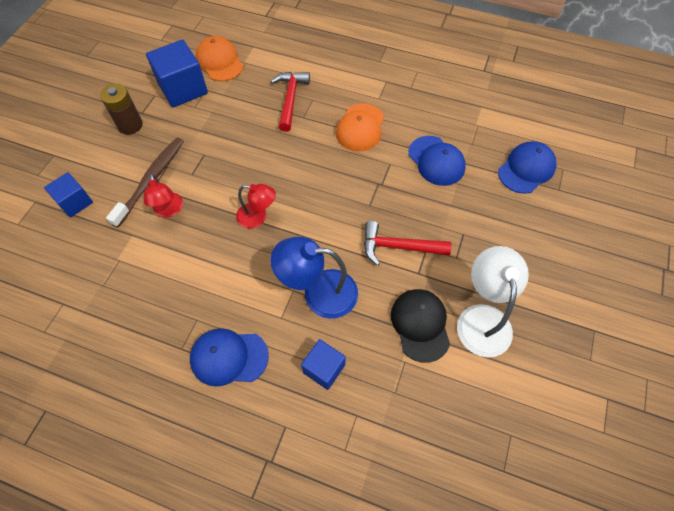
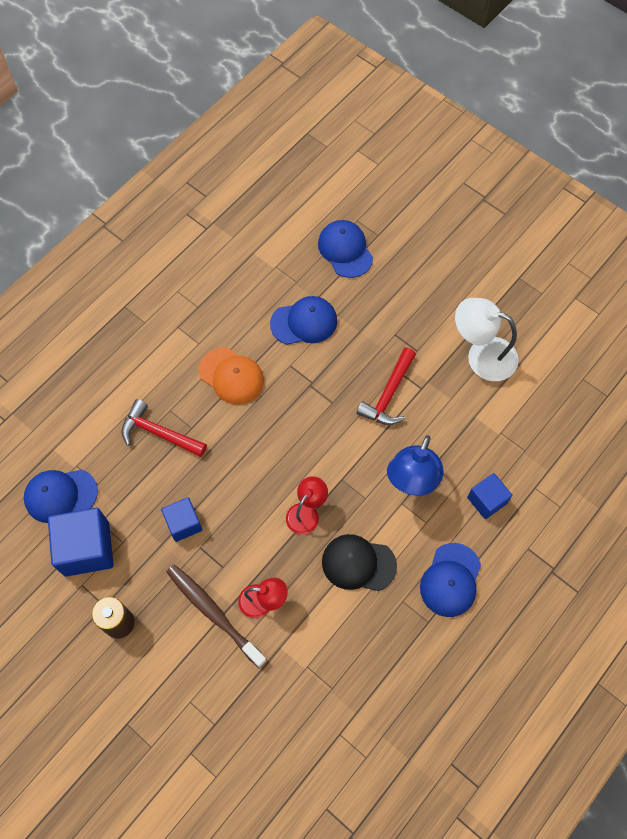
camera: 70 degrees left, 5 degrees up
(75, 202) = (211, 705): blue cube -> blue cube (184, 523)
(219, 61) = (60, 495): orange cap -> blue cap
(420, 325) = (471, 407): black cap -> black cap (358, 563)

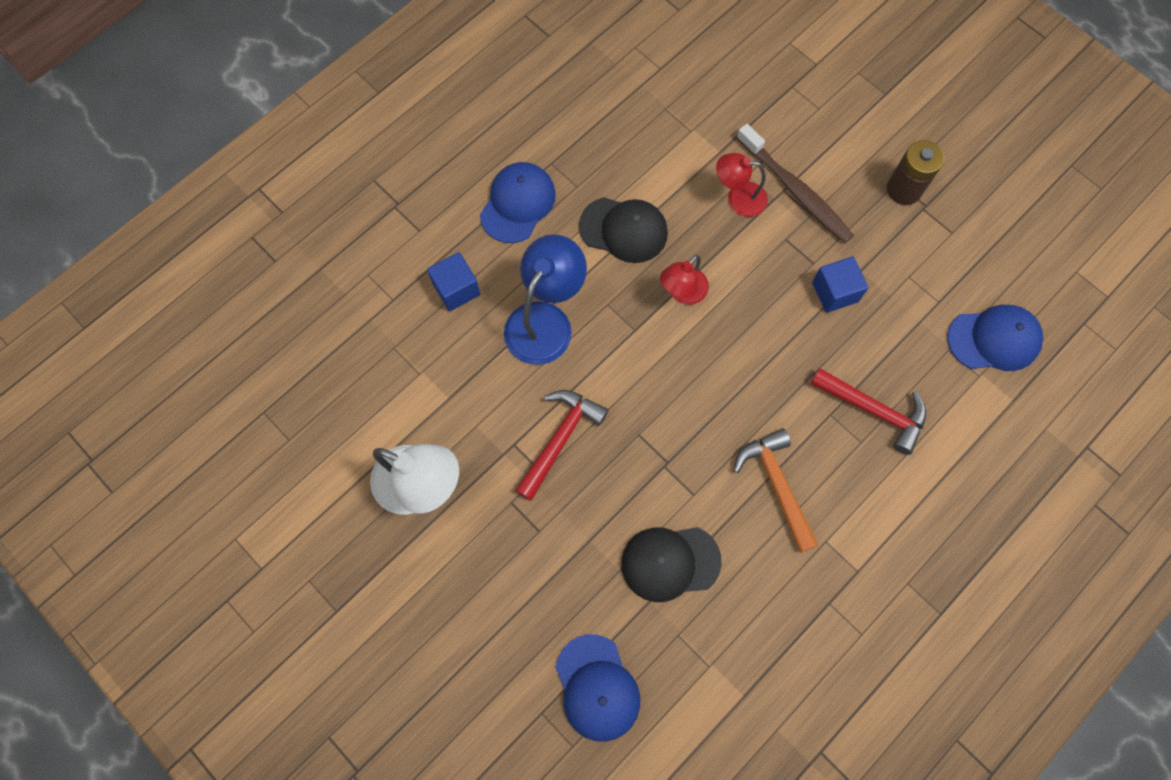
camera: 175 degrees left, 5 degrees up
(86, 548) = (952, 272): blue cube -> none
(231, 376) = (777, 485): orange cap -> orange hammer
(304, 322) = (670, 562): blue cap -> black cap

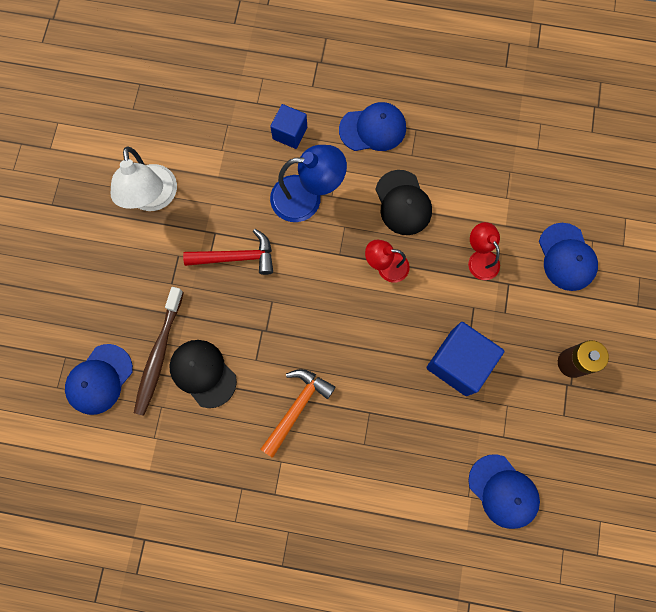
camera: 55 degrees right, 5 degrees up
(793, 120) = (566, 257): none -> blue cap
(795, 191) = (514, 292): brown toothbrush -> brown toothbrush (159, 354)
(835, 292) = (459, 363): blue cube -> blue cube, size x1.68
(873, 411) = (392, 439): red hammer -> none

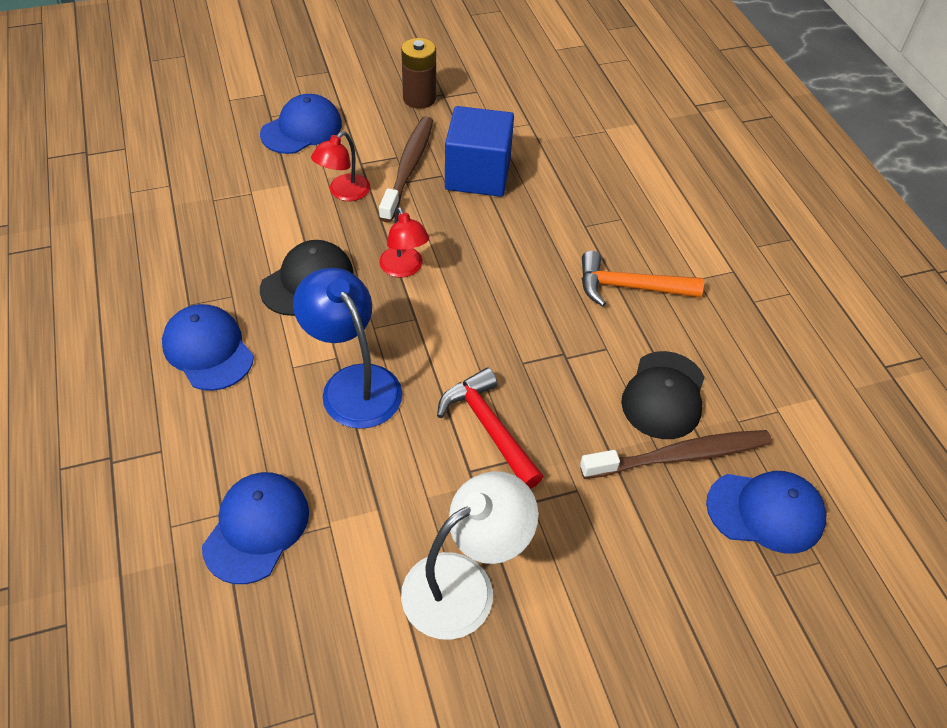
camera: 120 degrees left, 25 degrees down
(290, 133) = (258, 446): blue cube -> none
(488, 315) = (408, 168): none -> brown toothbrush
(503, 491) = (581, 110): blue cap -> blue cap (256, 528)

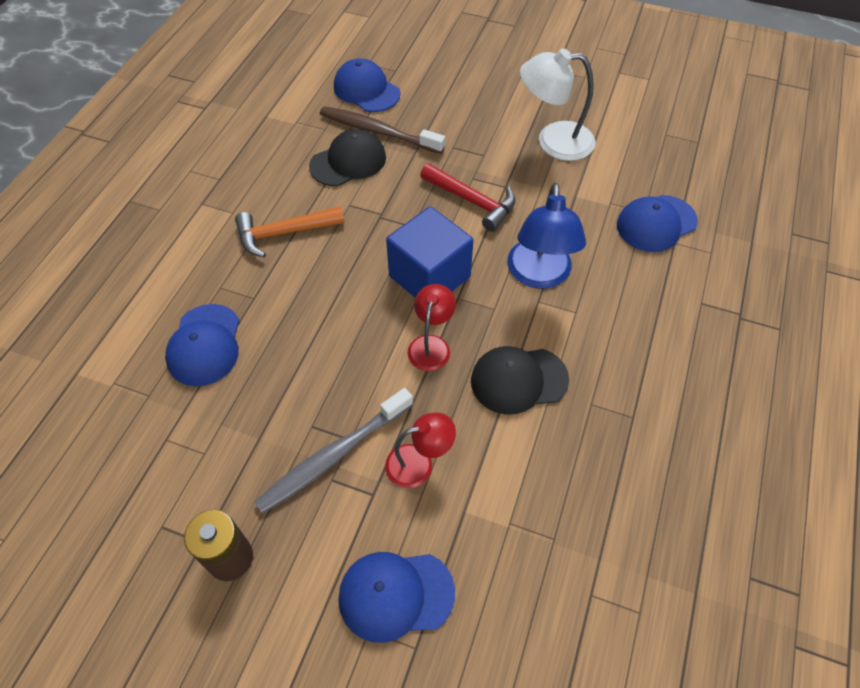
camera: 140 degrees left, 5 degrees up
(208, 350) = (634, 362): blue cap -> blue cap (205, 345)
(408, 168) = (333, 456): brown toothbrush -> grey toothbrush
(477, 174) = (280, 405): blue cube -> blue cube (429, 276)
(489, 427) = (472, 201): red hammer -> red hammer turned 60 degrees counterclockwise
(629, 287) = (284, 233): orange hammer -> orange hammer turned 120 degrees clockwise

